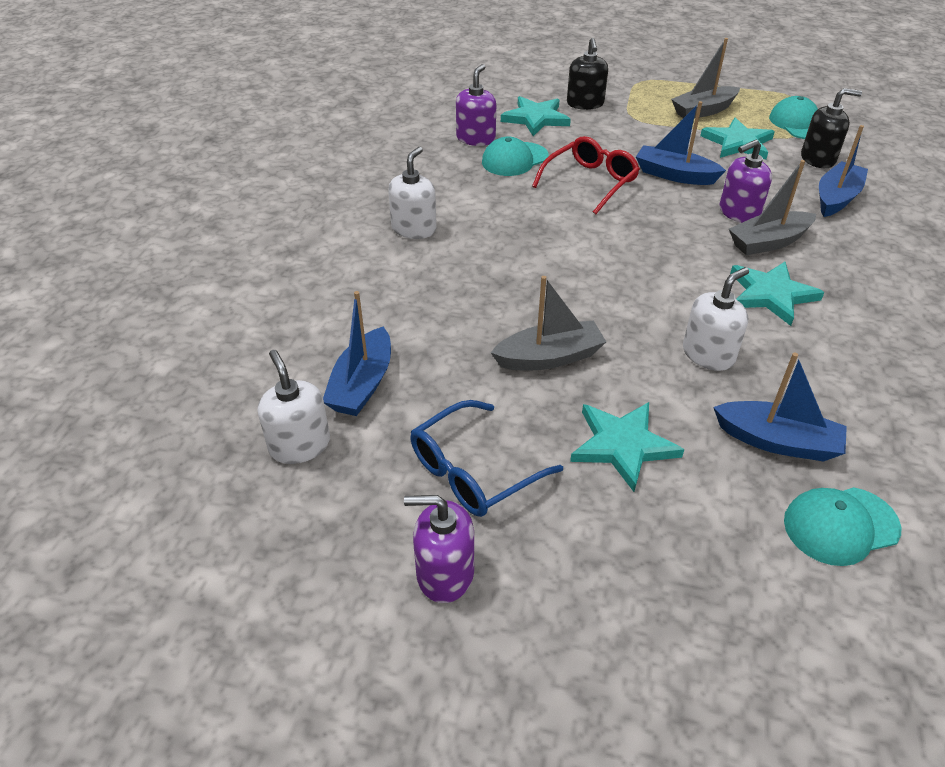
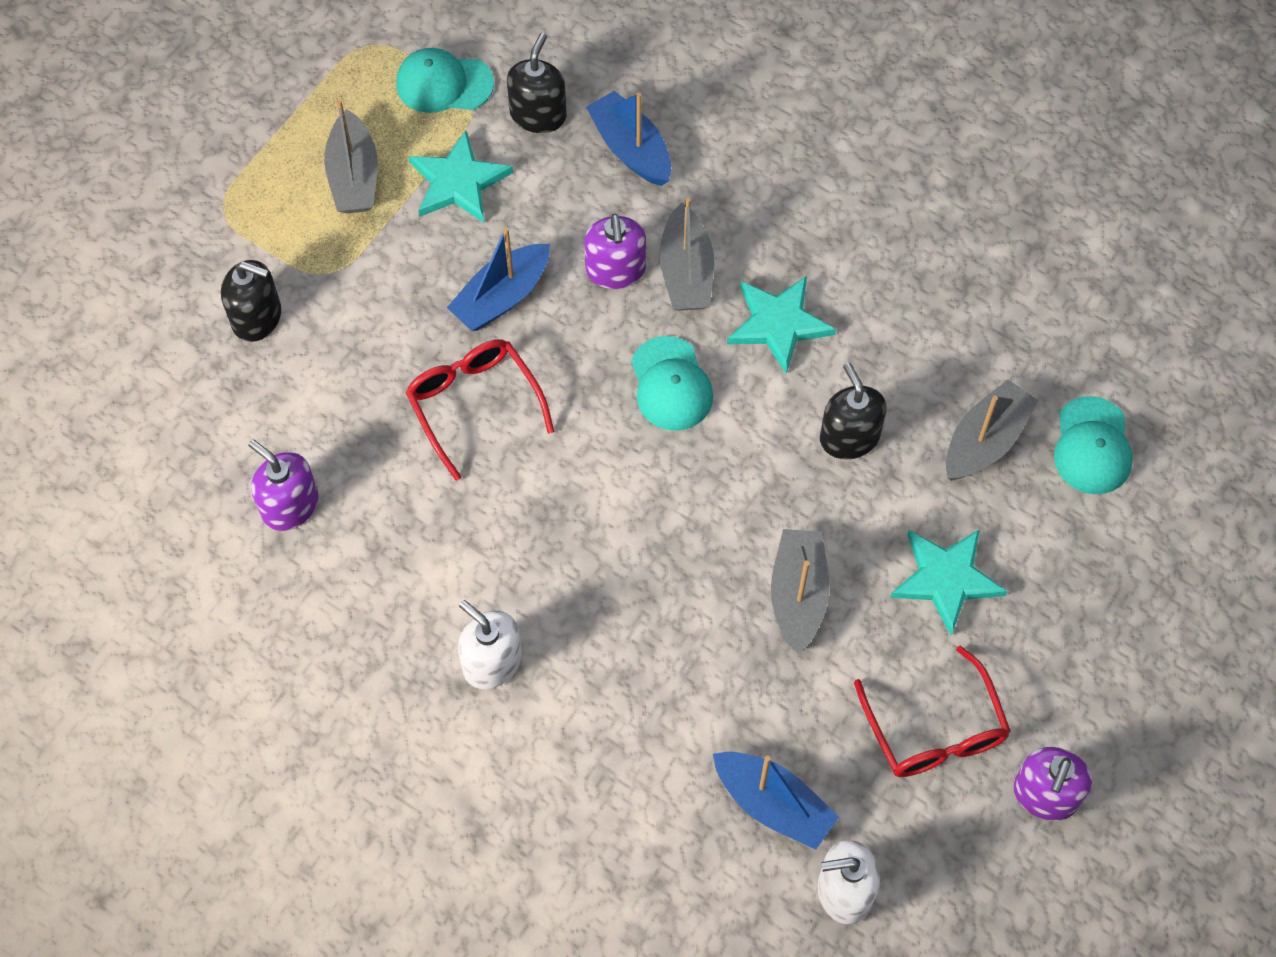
camera: 70 degrees left, 20 degrees up
(473, 471) = (934, 729): blue glasses -> red glasses
(514, 159) = (373, 475): turquoise cap -> turquoise cap (671, 384)
(535, 118) = (269, 402): turquoise star -> none
(708, 354) = (849, 437): white soap dispenser -> black soap dispenser
(777, 441) = (985, 440): blue boat -> grey boat

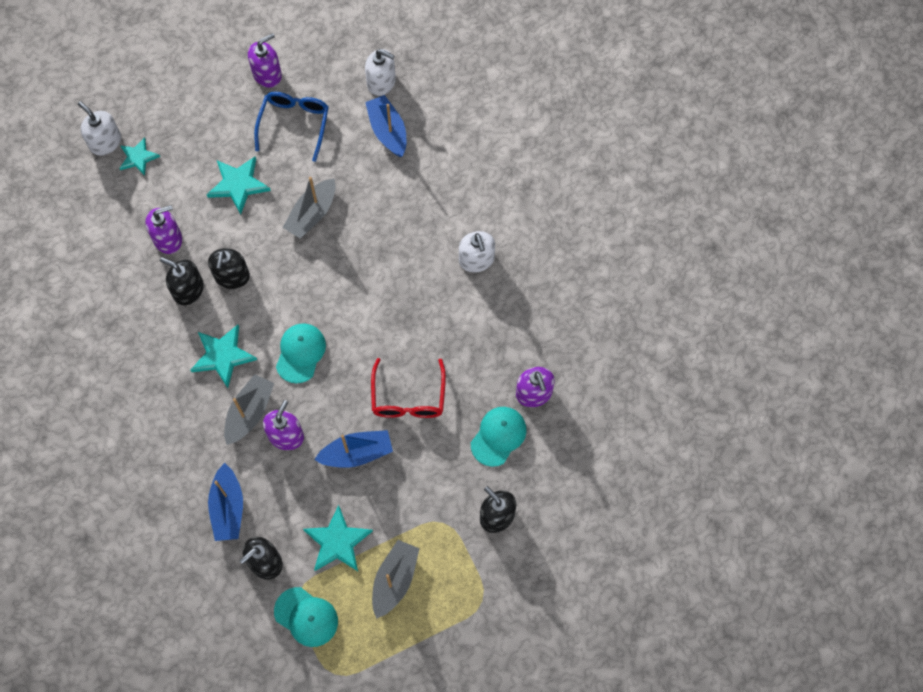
camera: 150 degrees left, 5 degrees up
(897, 385) = (188, 290): none -> black soap dispenser
(934, 729) = (294, 124): red glasses -> blue glasses
(985, 440) = (168, 239): grey boat -> purple soap dispenser
(1092, 446) = (120, 208): turquoise cap -> turquoise cap (498, 436)
(1132, 537) = (138, 157): none -> turquoise star
(1202, 533) = (105, 142): none -> white soap dispenser

